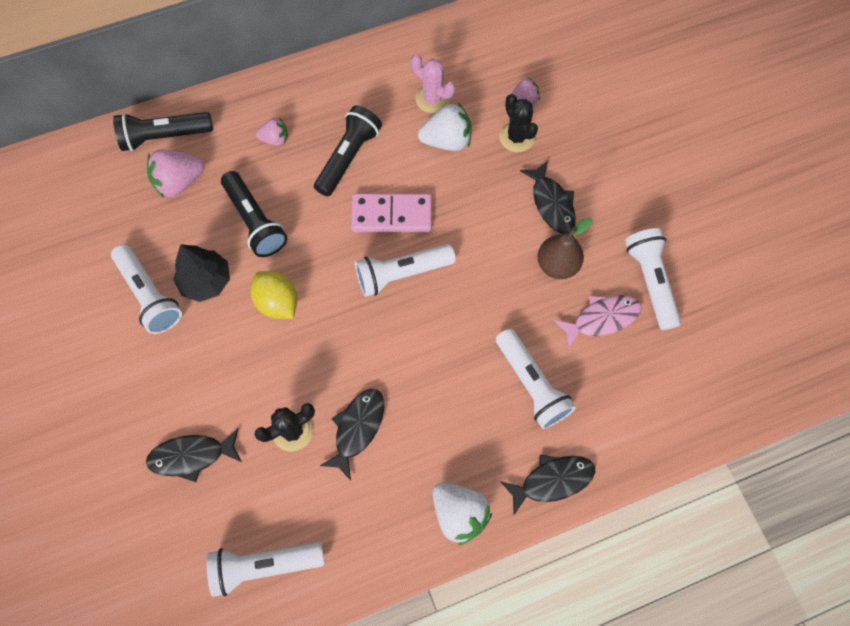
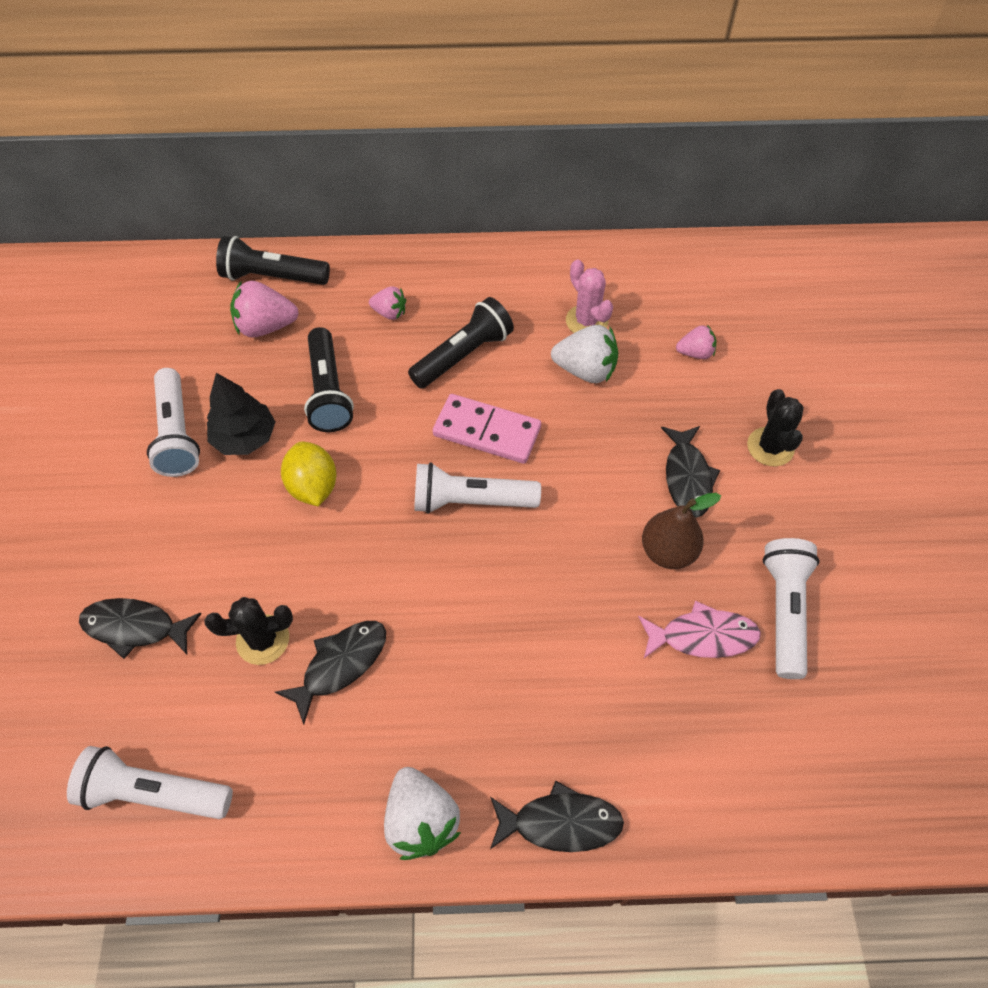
camera: 20 degrees right, 10 degrees down
(516, 137) = (671, 390): black cactus -> black cactus (770, 447)
(531, 384) = (579, 687): white flashlight -> none

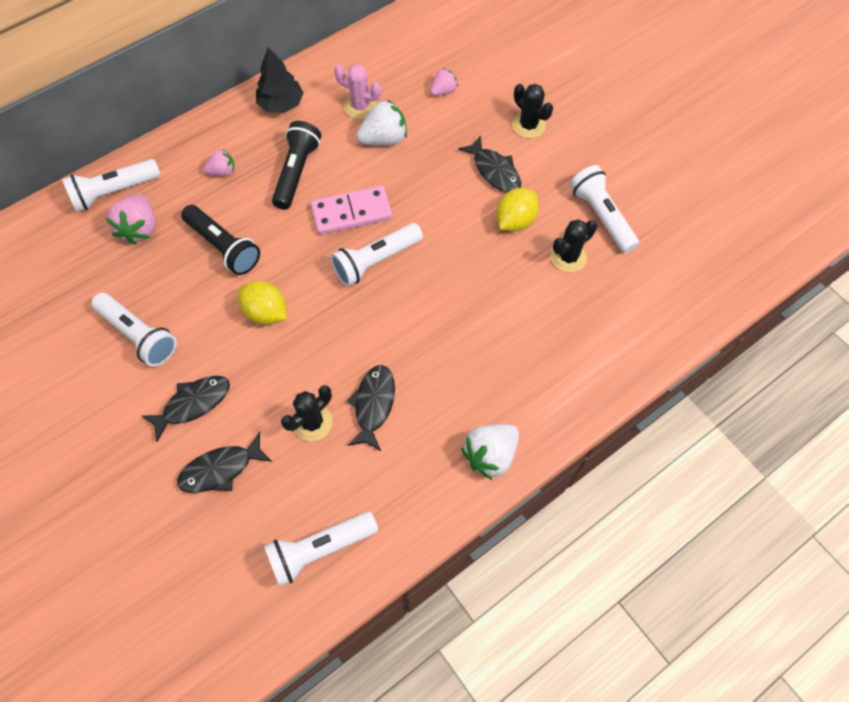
camera: 35 degrees left, 5 degrees up
(245, 438) = (190, 310): black tree -> black tree (281, 104)
(266, 326) = (140, 229): pink strawberry -> pink strawberry turned 45 degrees counterclockwise
(273, 277) = (114, 192): black flashlight -> white flashlight
(421, 820) = (490, 455): white strawberry -> white strawberry turned 105 degrees clockwise
(560, 822) = (566, 405): black fish -> black fish (193, 404)
(668, 551) = (515, 221): brown pear -> yellow lemon
(702, 636) = (568, 257): pink fish -> black cactus

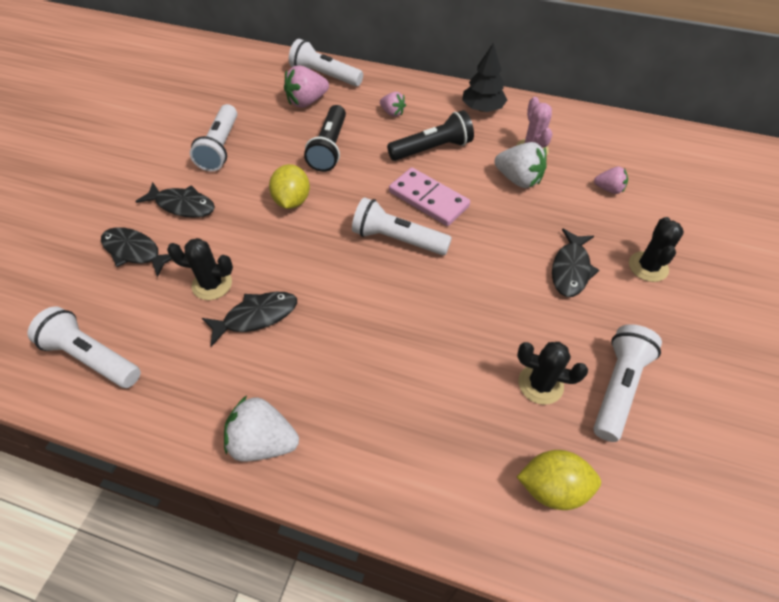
camera: 55 degrees right, 10 degrees down
(515, 221) = (535, 315): yellow lemon -> yellow lemon (552, 487)

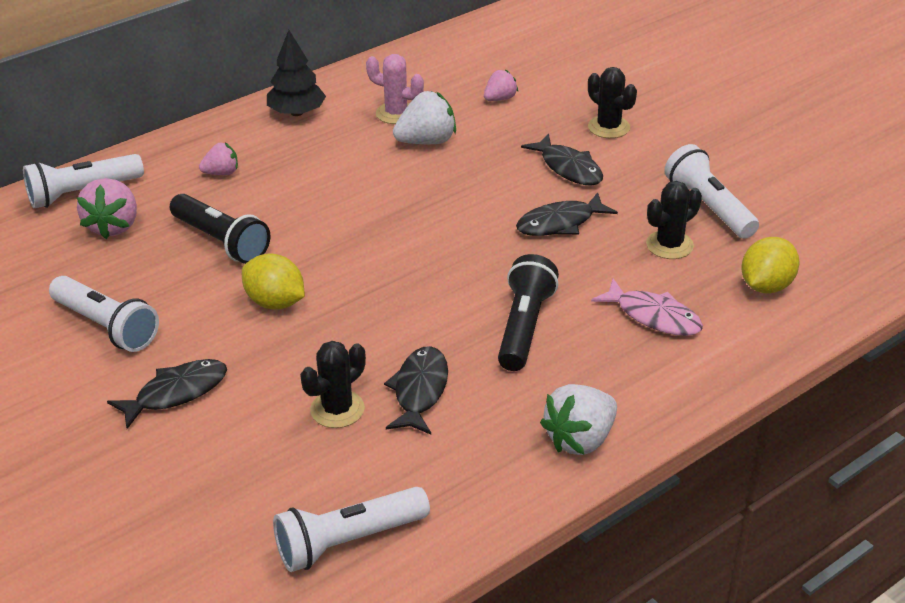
camera: 55 degrees left, 15 degrees down
(135, 252) = (212, 459): black fish -> black fish (560, 223)
(397, 239) = (419, 252): white flashlight -> none
(428, 199) = (387, 208): pink domino -> none
(432, 149) = (316, 172): black flashlight -> black flashlight (524, 327)
(441, 419) = (653, 316): none -> pink fish

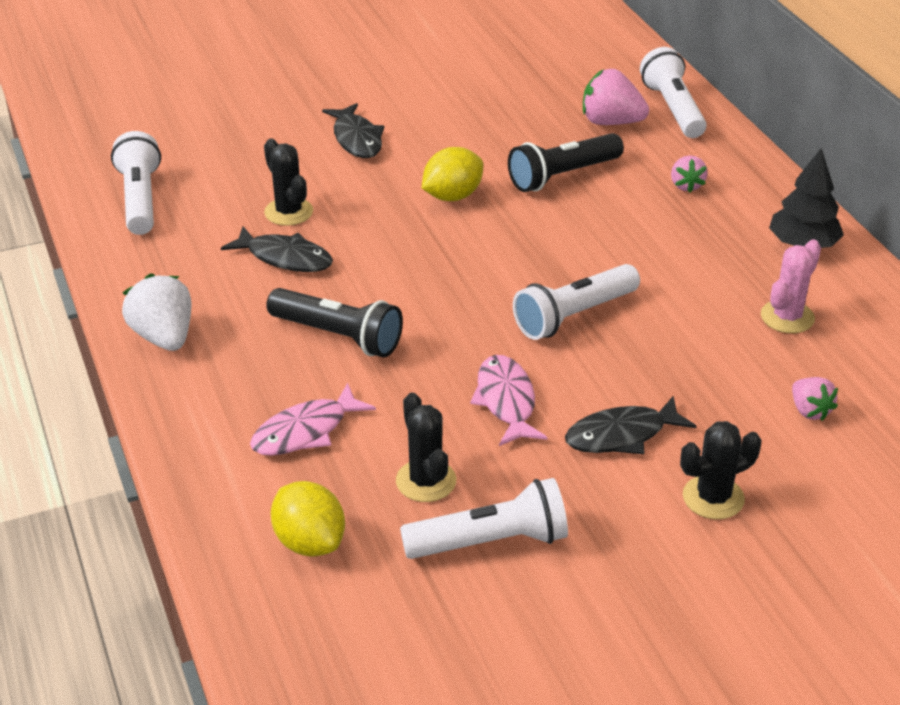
camera: 105 degrees right, 0 degrees up
(106, 326) = (461, 113): white flashlight -> white flashlight (573, 316)
(427, 141) = (715, 330): white strawberry -> none
(560, 223) = (506, 401): black fish -> pink fish

